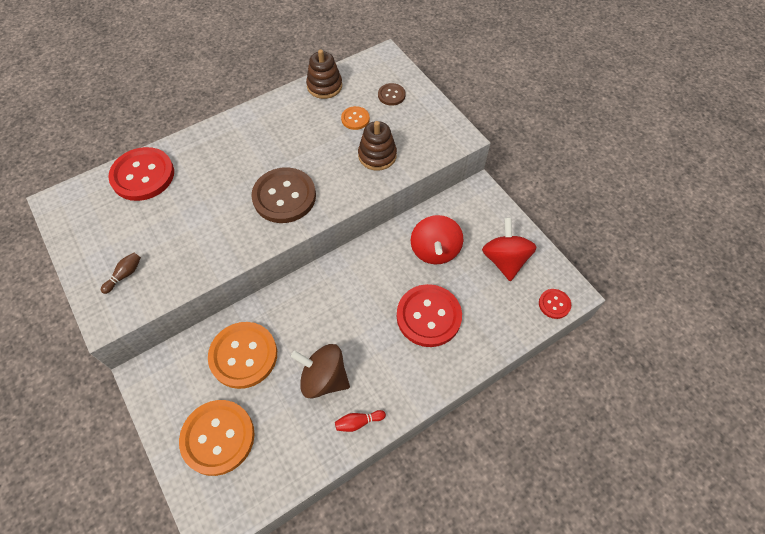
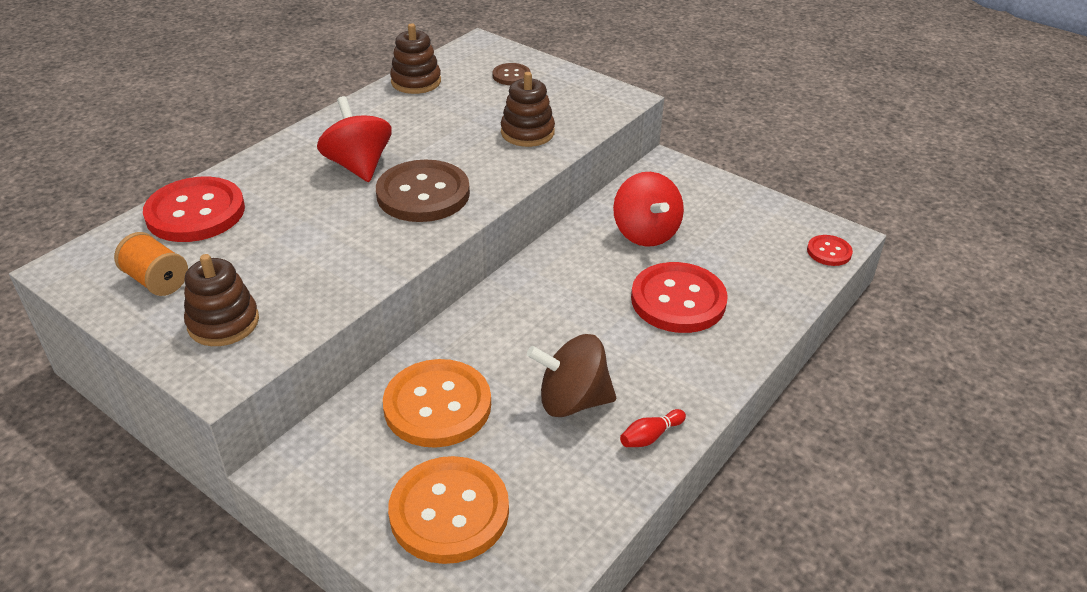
camera: 20 degrees left, 20 degrees down
(101, 228) = (157, 280): none -> orange spool
(125, 275) = (223, 323): brown bowling pin -> brown stacking toy
(355, 119) = (476, 104): orange button -> none
(504, 260) = (740, 223): red spinning top -> red spinning top (358, 165)

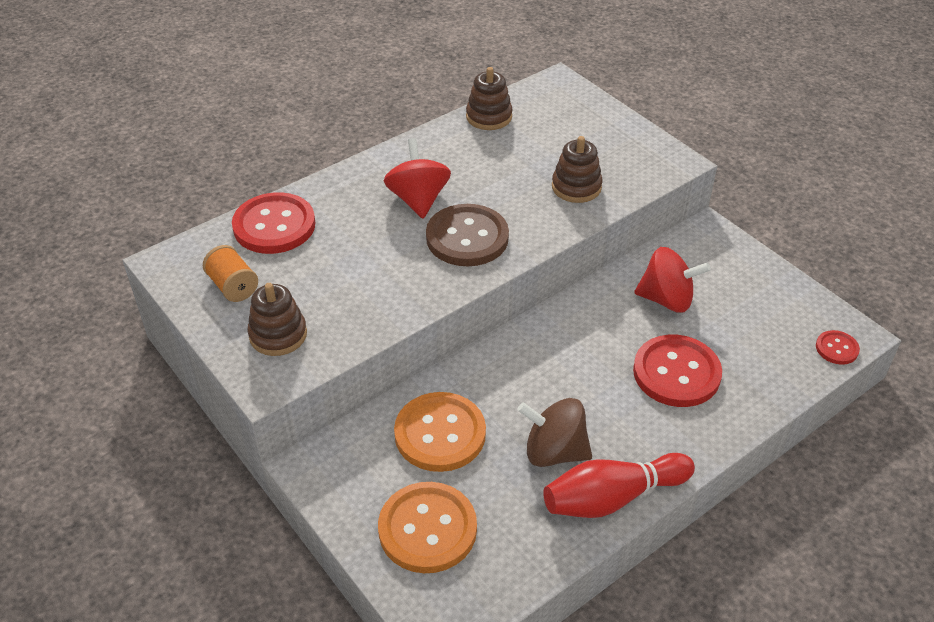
camera: 15 degrees right, 5 degrees up
(511, 76) = (578, 122): brown button -> none
(645, 233) = (666, 299): red spinning top -> red spinning top turned 75 degrees counterclockwise
(650, 436) = (612, 497): red bowling pin -> red bowling pin, size x2.33

